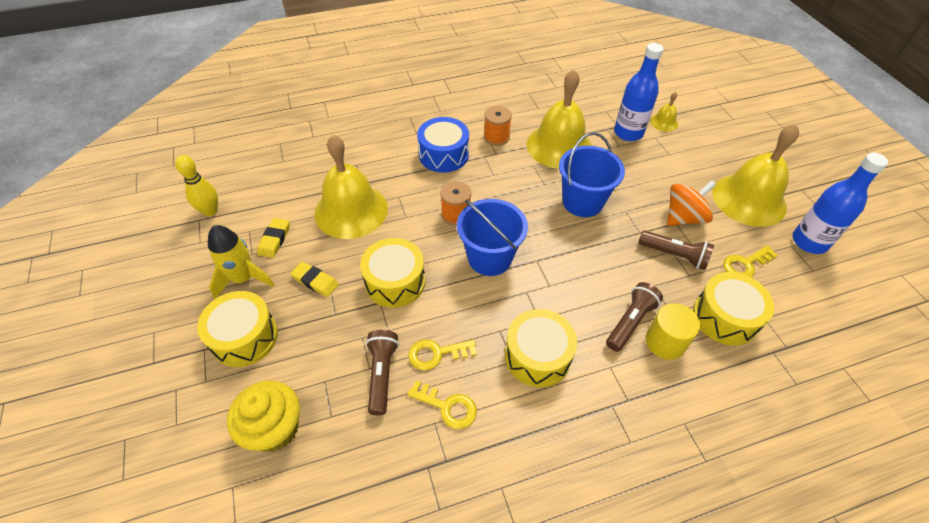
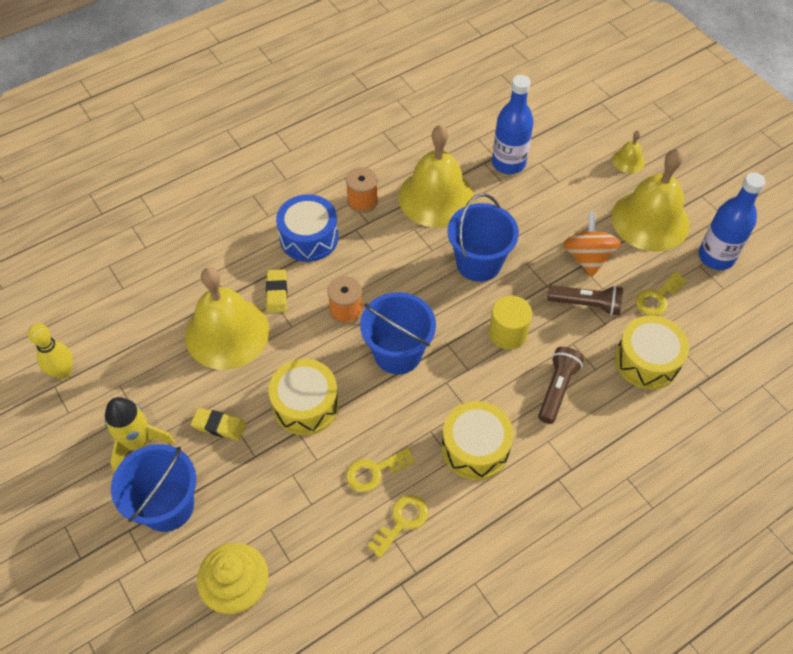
camera: 15 degrees left, 5 degrees up
(244, 337) = (167, 506): yellow drum -> blue bucket
(274, 240) = (154, 389): yellow eraser -> yellow eraser (277, 293)
(382, 374) = (326, 507): brown flashlight -> none
(447, 406) = (402, 521): yellow key -> yellow key turned 60 degrees counterclockwise
(664, 122) = (544, 140): yellow bell -> yellow bell (628, 161)
(665, 342) = (594, 401): yellow cylinder -> yellow cylinder (508, 333)
(683, 217) = (587, 257): orange spinning top -> orange spinning top turned 45 degrees counterclockwise

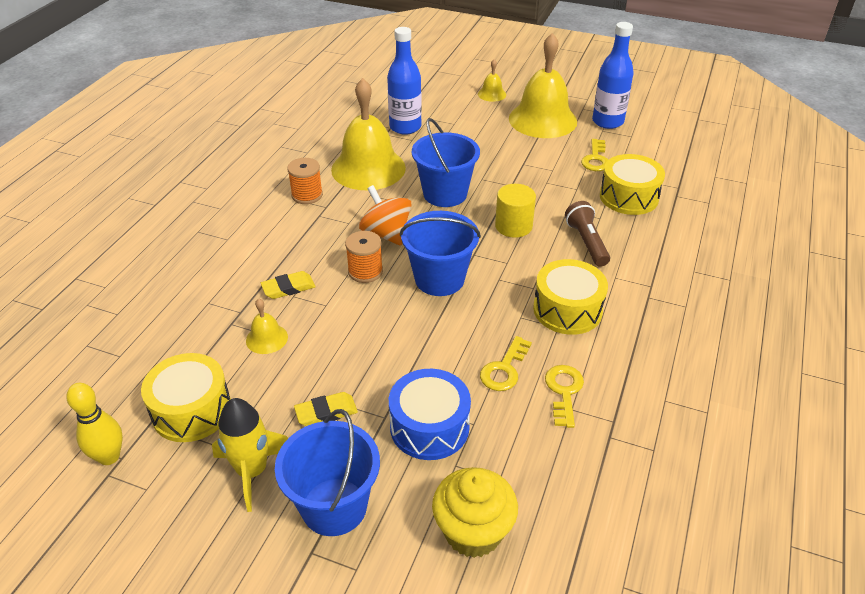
camera: 35 degrees left, 15 degrees down
(227, 333) = (267, 338): yellow bell -> yellow bell, size x0.44
(277, 293) = (288, 288): yellow eraser -> yellow eraser turned 75 degrees counterclockwise
(305, 405) = (395, 354): yellow drum -> yellow drum (192, 410)
(309, 237) = (281, 238): blue drum -> blue drum (429, 427)
(586, 304) = (551, 184): brown flashlight -> none
(587, 257) = (522, 157): orange spinning top -> orange spinning top (386, 234)

